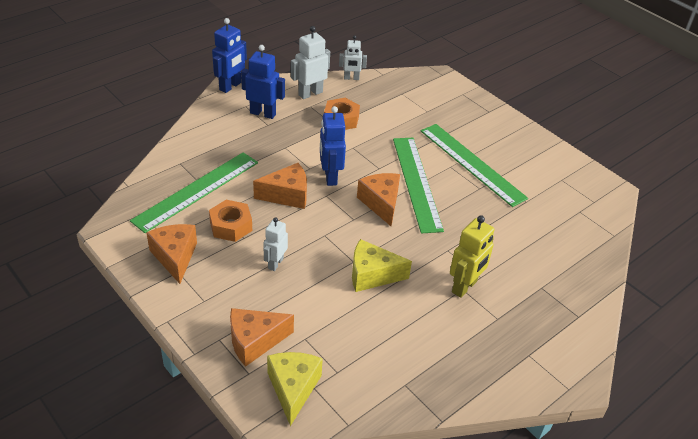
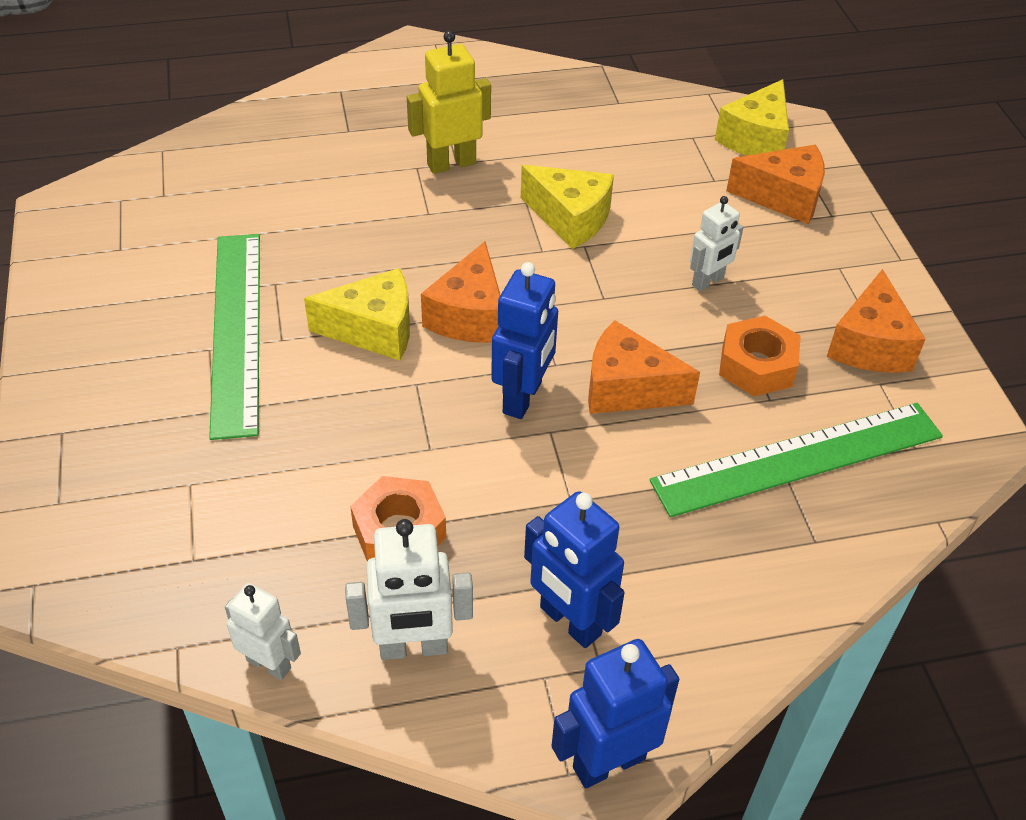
camera: 150 degrees left, 5 degrees up
(416, 183) = (374, 330): green ruler -> yellow cheese

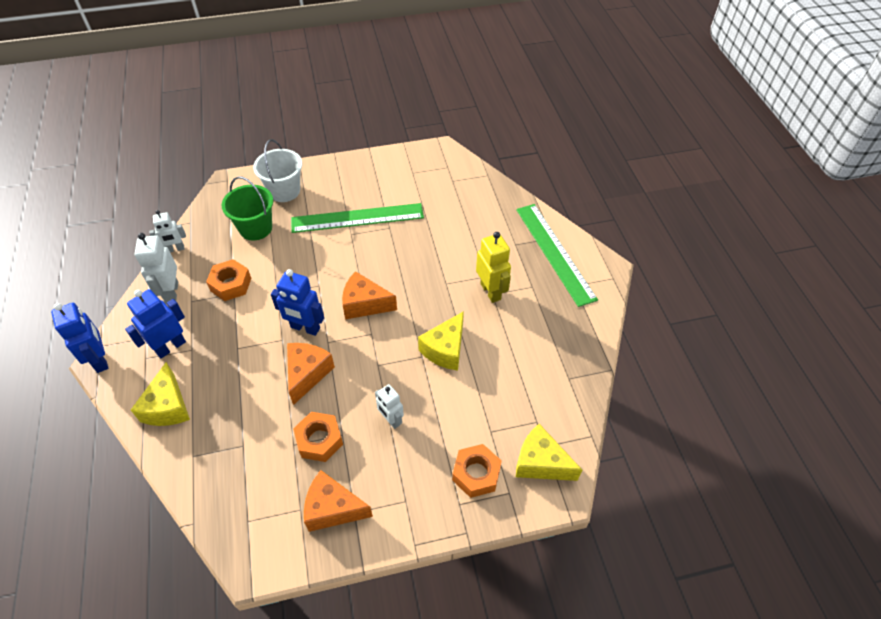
camera: 90 degrees right, 5 degrees up
(113, 459) = (284, 191): none -> white bucket
(229, 504) = (255, 228): none -> green bucket
(269, 664) = (175, 249): white robot -> white robot turned 45 degrees clockwise
(374, 330) = (355, 267): yellow cheese -> yellow cheese (168, 407)
(783, 197) = (476, 474): orange cheese -> orange nut
(798, 458) = (248, 454): green ruler -> green ruler (554, 253)

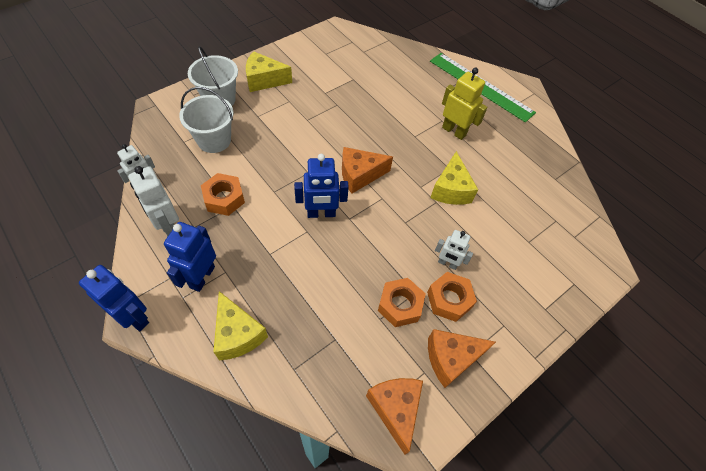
camera: 30 degrees left, 5 degrees up
(255, 228) = (214, 140): green bucket -> white bucket
(307, 374) = (350, 252): orange cheese -> orange cheese (395, 409)
(357, 218) = (303, 104): green ruler -> none
(476, 474) = (541, 279): orange nut -> orange nut (449, 300)
(540, 463) = (580, 251): yellow cheese -> yellow cheese (264, 80)

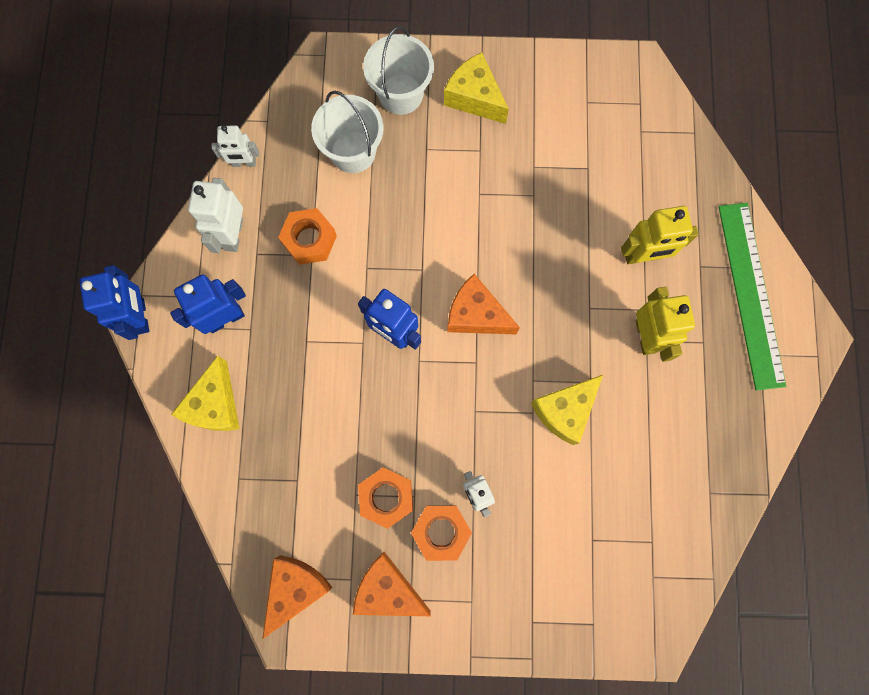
camera: 45 degrees right, 20 degrees up
(417, 99) = (643, 256): none -> yellow robot

